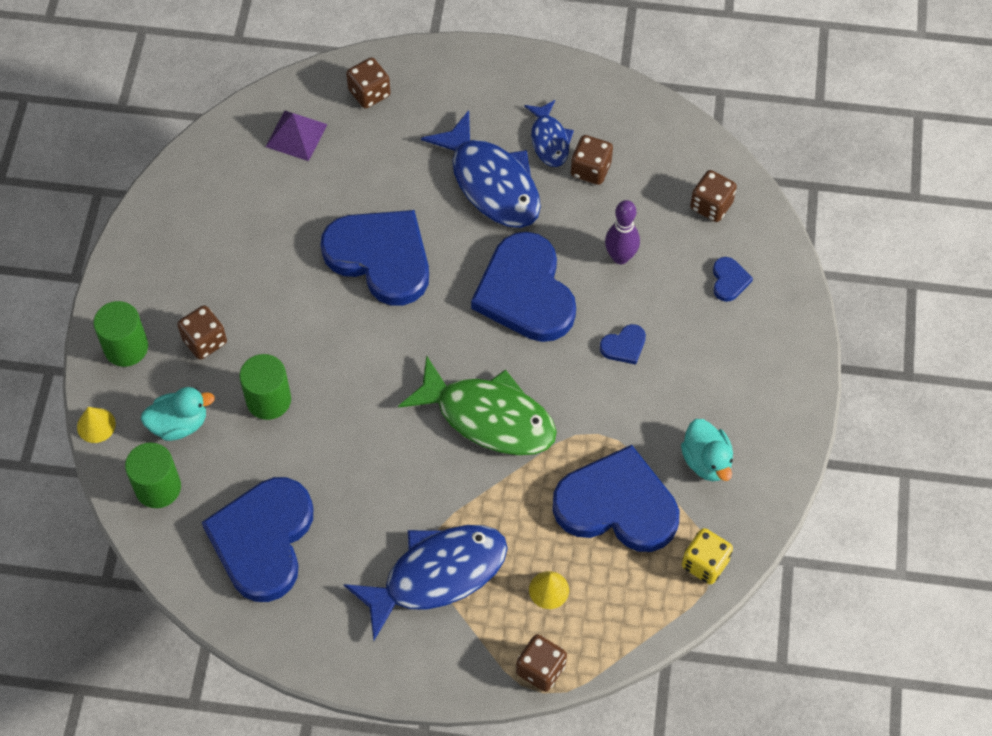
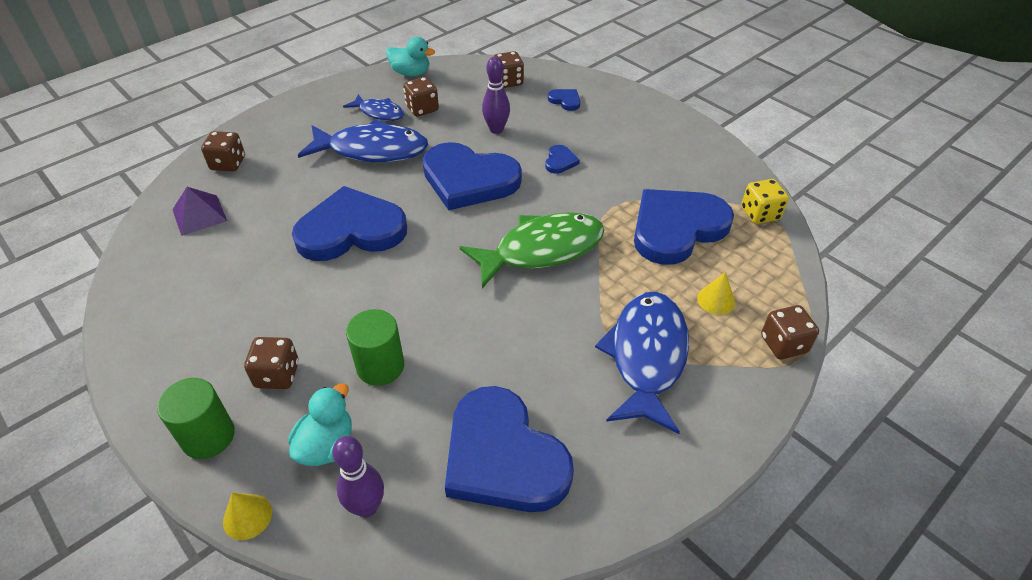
camera: 50 degrees left, 15 degrees down
(158, 487) = (367, 507): green cylinder -> purple bowling pin
(706, 461) = (682, 173): turquoise duck -> turquoise duck (411, 73)

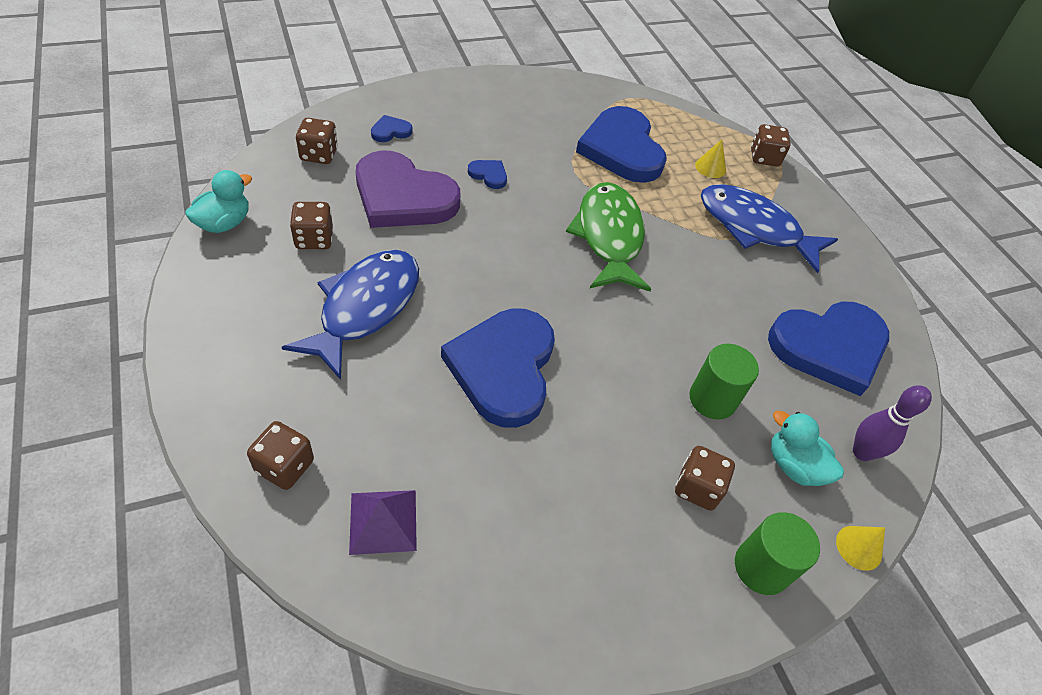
camera: 75 degrees left, 5 degrees up
(379, 113) = (290, 278): blue fish -> none
(469, 180) = (476, 247): blue heart -> none
(496, 129) = (403, 196): purple bowling pin -> purple heart
(760, 214) = (628, 101): yellow dice -> none

